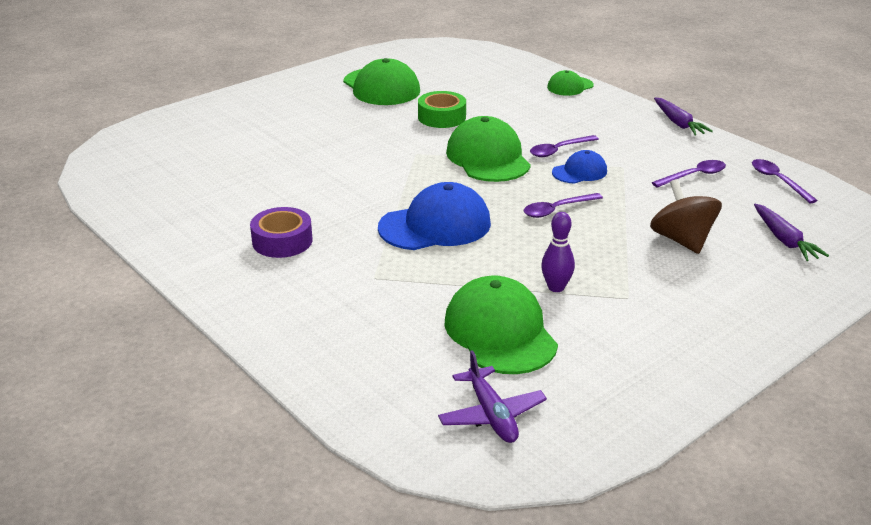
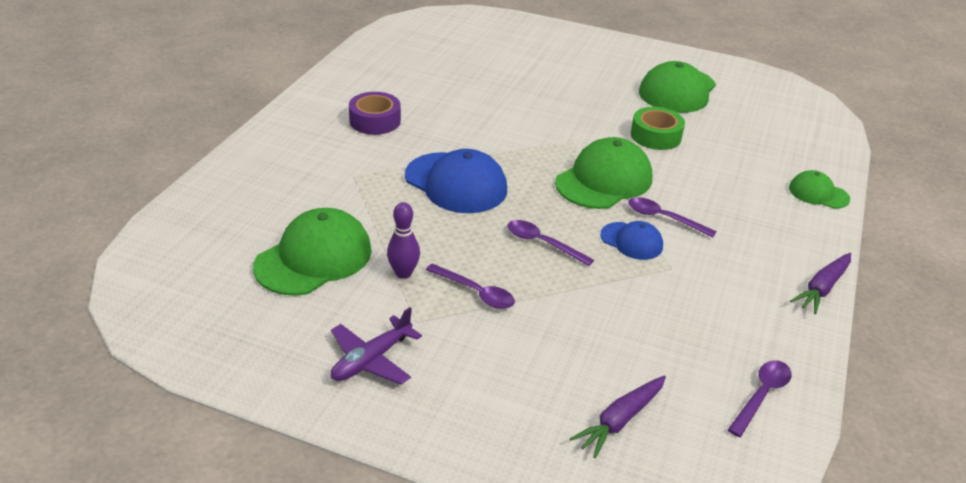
camera: 60 degrees right, 5 degrees up
(491, 415) = (197, 281): purple plane -> purple plane (371, 360)
(682, 240) = (552, 338): brown spinning top -> none
(694, 176) = (704, 323): purple spoon -> purple spoon (475, 292)

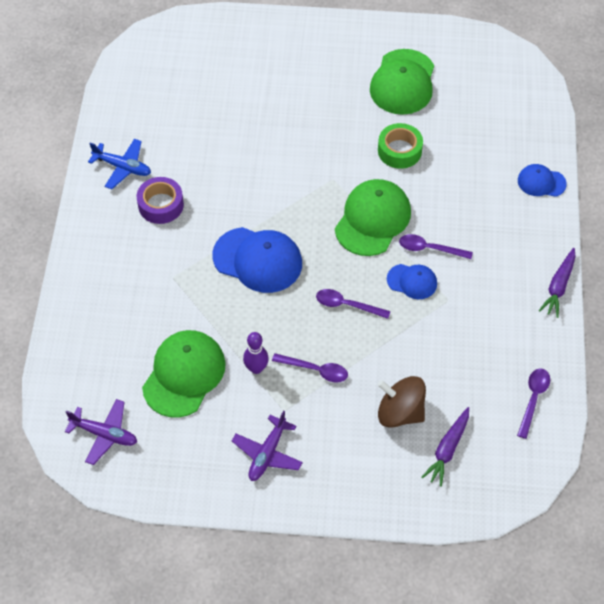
camera: 15 degrees left, 20 degrees up
(184, 288) = (104, 434): none -> purple plane
(353, 88) = (123, 167): none -> blue plane
(568, 362) = (400, 412): none -> brown spinning top
(818, 193) = (541, 182): green cap -> blue cap

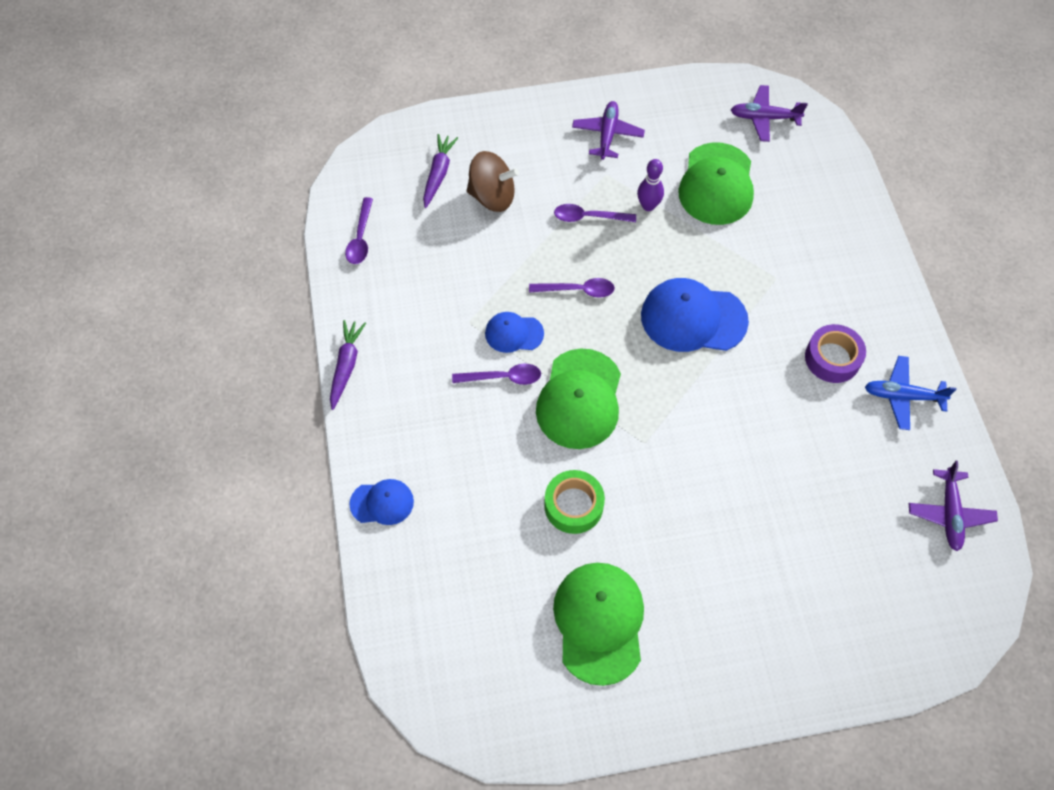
camera: 165 degrees right, 5 degrees up
(136, 90) = (949, 513): none -> purple plane

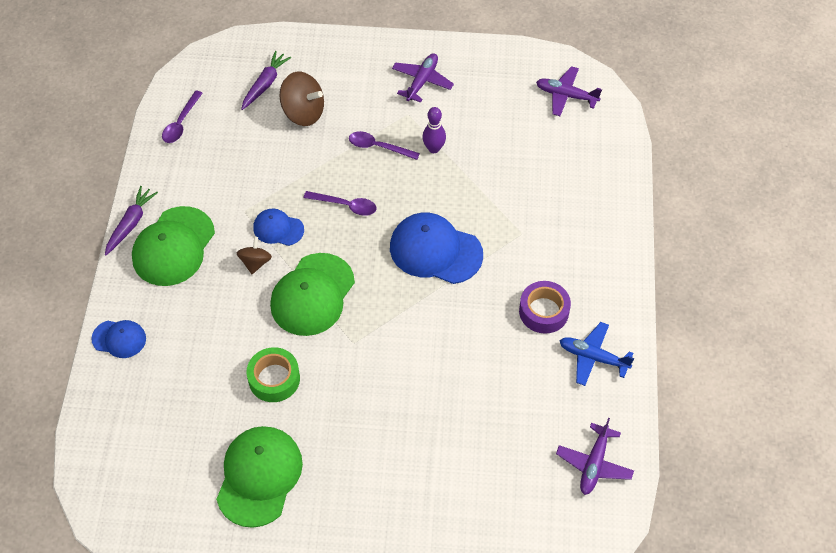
camera: 15 degrees right, 5 degrees down
(503, 378) = (255, 262): purple spoon -> brown spinning top
(716, 184) = (501, 143): green cap -> green cap (173, 246)

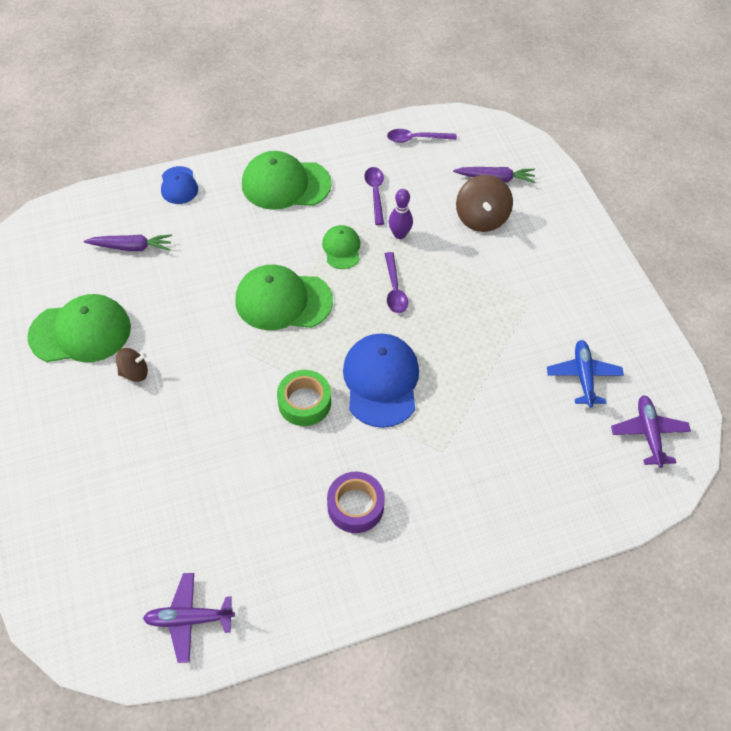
camera: 65 degrees right, 0 degrees up
(131, 223) = (294, 148): purple carrot -> purple carrot (131, 247)
(255, 262) = (297, 246): brown spinning top -> brown spinning top (134, 372)
(274, 379) = (182, 305): green tape -> green tape (304, 402)
(278, 229) = (341, 248): blue cap -> green cap
(378, 147) = (477, 290): purple spoon -> purple spoon (375, 193)
(422, 81) = (579, 296): purple plane -> none
(434, 148) = (503, 336): purple bowling pin -> purple bowling pin (399, 234)
(593, 357) = (320, 575): blue plane -> blue plane (583, 376)

